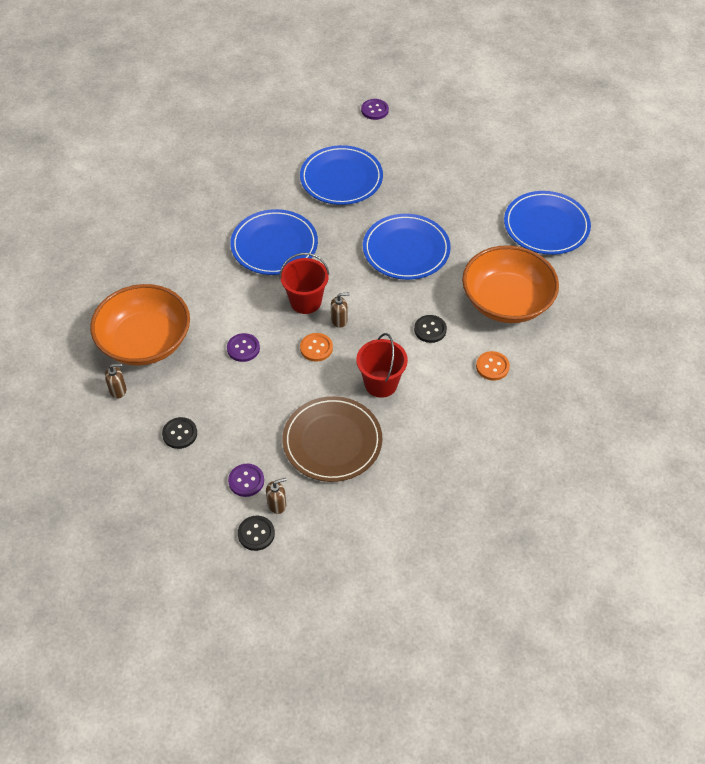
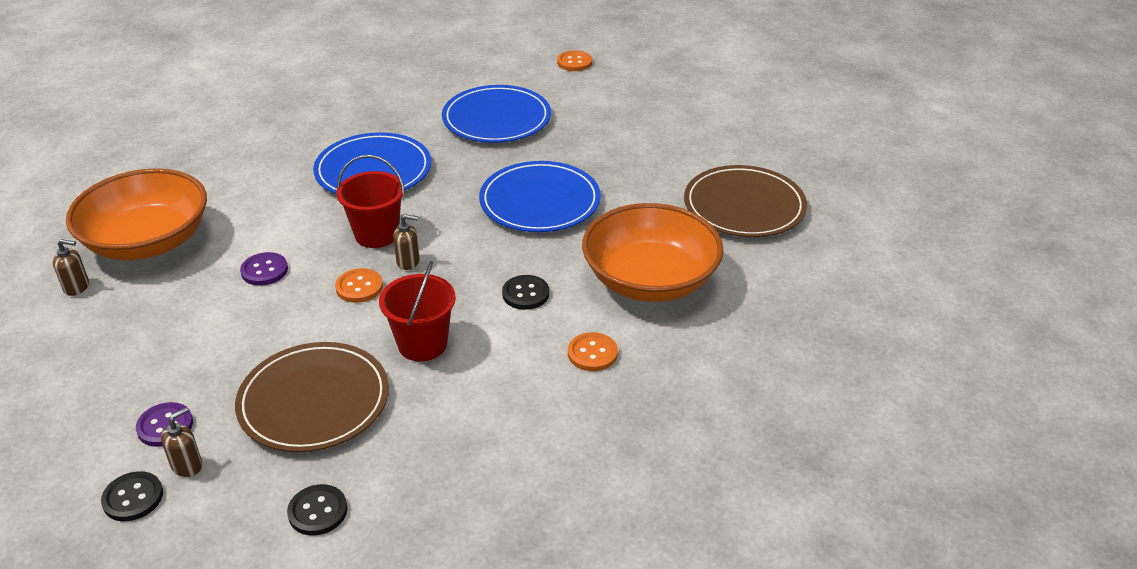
camera: 15 degrees right, 15 degrees down
(180, 434) = (117, 351): black button -> black button (318, 511)
(277, 504) = (187, 465): brown soap dispenser -> brown soap dispenser turned 45 degrees counterclockwise
(374, 110) = (574, 62): purple button -> orange button
(546, 226) = (744, 206): blue plate -> brown plate

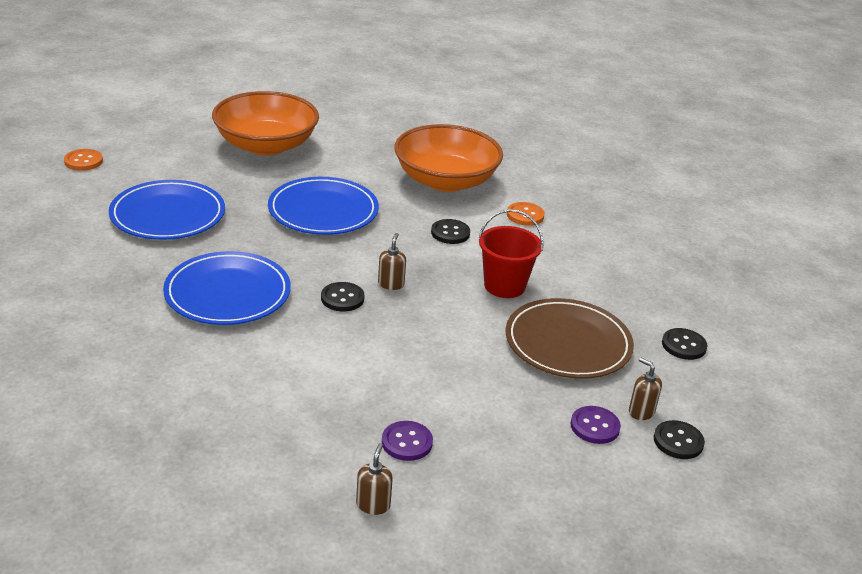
camera: 85 degrees left, 5 degrees down
(148, 241) = (301, 452): orange bowl -> orange bowl (266, 145)
(264, 270) = (380, 367): purple button -> purple button (407, 442)
(359, 287) = (421, 312): orange button -> none
(376, 234) = (342, 298): red bucket -> black button
(744, 206) = (365, 130): brown plate -> none

